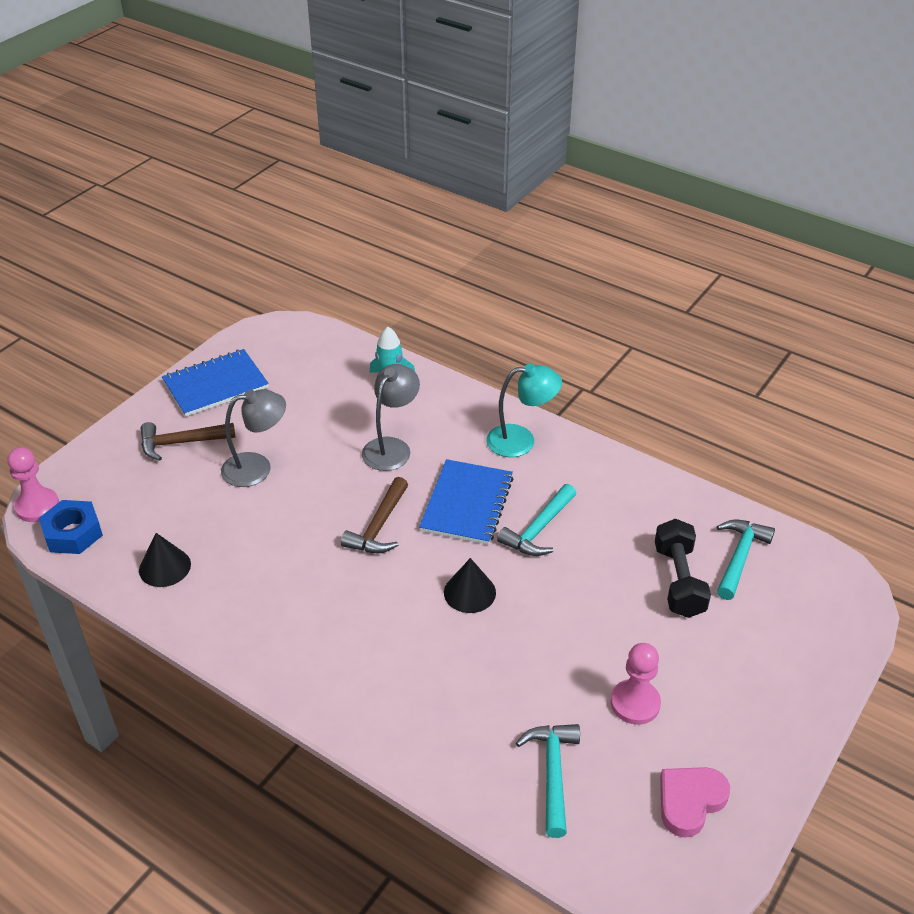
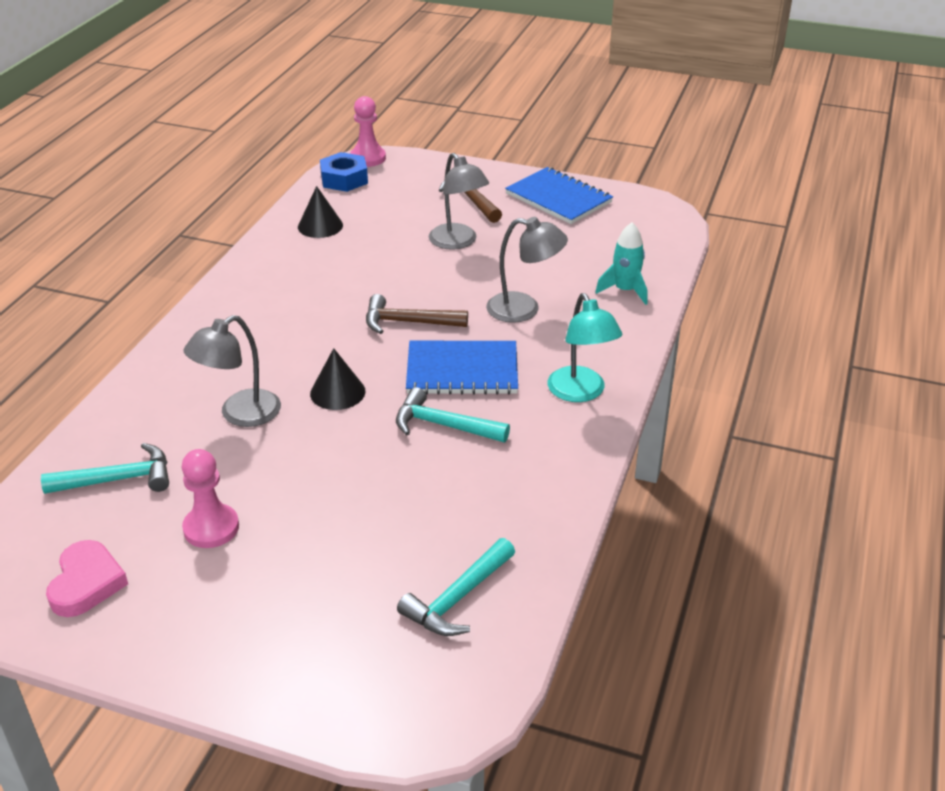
camera: 75 degrees right, 5 degrees down
(480, 668) = (240, 414): none -> grey lamp
(678, 581) = (400, 545): black dumbbell -> none
(690, 801) = (86, 583): pink heart -> pink heart turned 60 degrees clockwise
(739, 557) = (458, 598): turquoise hammer -> turquoise hammer turned 120 degrees clockwise

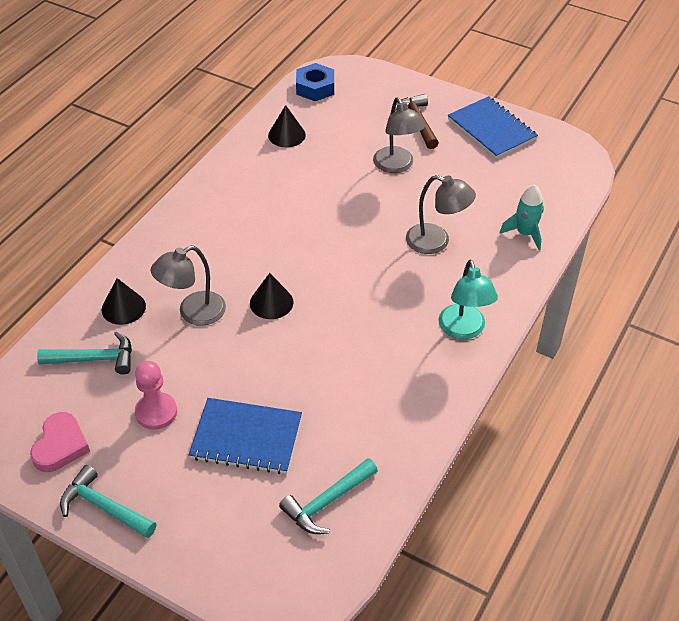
camera: 10 degrees right, 10 degrees up
(148, 419) = (123, 308): none -> black cone
(368, 158) = (339, 67): pink pawn -> none
(408, 322) = (339, 242): brown hammer -> none
(443, 425) = (348, 345): turquoise hammer -> turquoise hammer (104, 507)
(462, 370) = (373, 295): blue notebook -> blue notebook (246, 437)

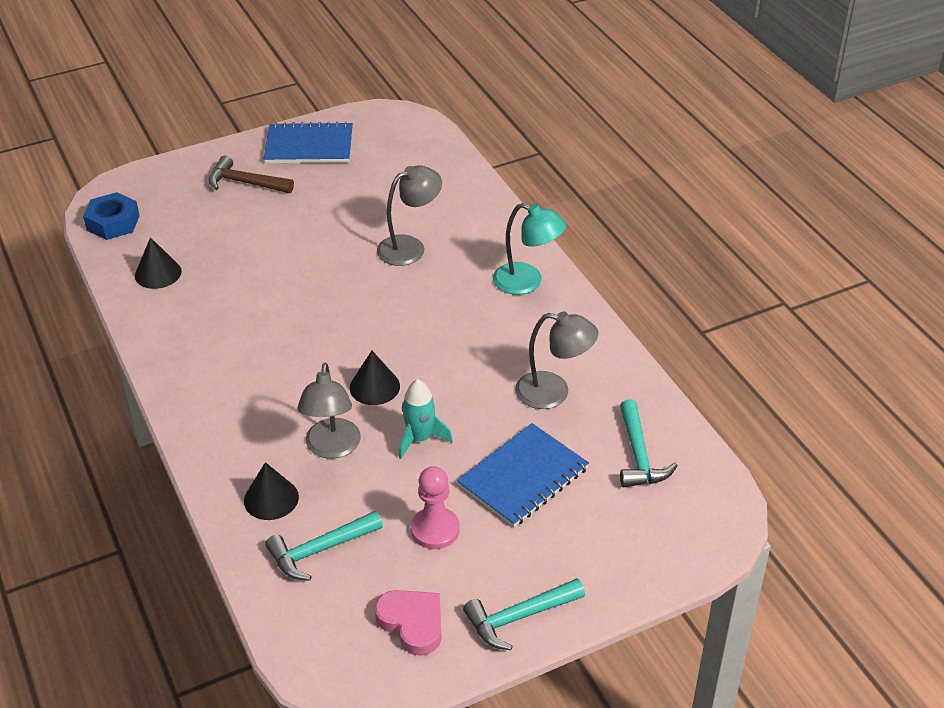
camera: 55 degrees left, 5 degrees down
(94, 359) = (320, 550): turquoise hammer -> turquoise hammer turned 150 degrees counterclockwise
(396, 166) = (288, 224): grey lamp -> grey lamp (553, 392)
(525, 233) = (455, 193): turquoise rocket -> turquoise rocket (420, 439)

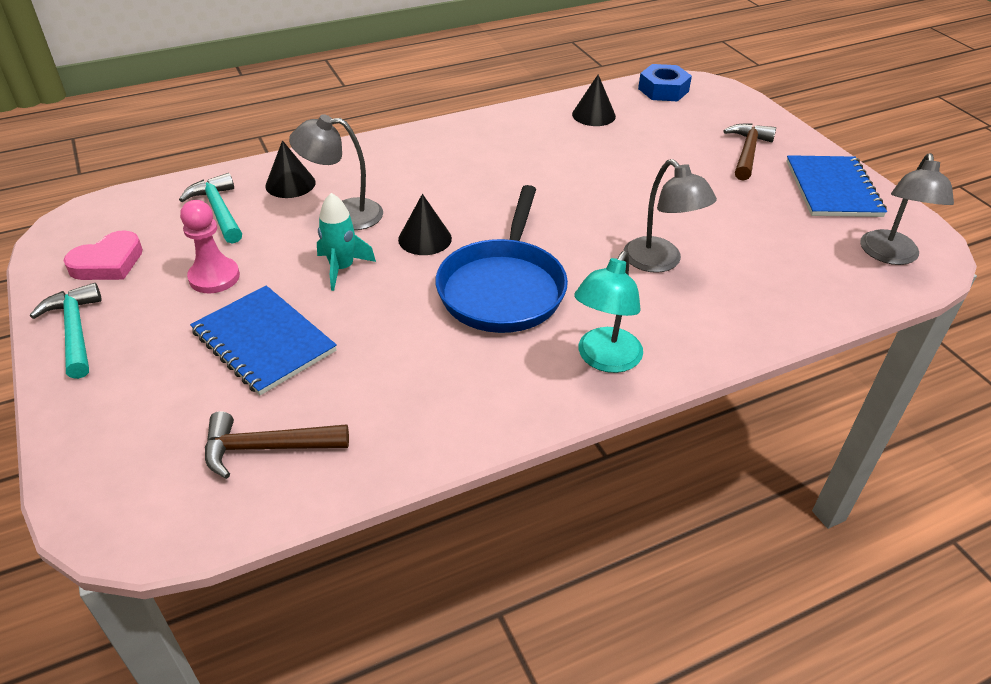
camera: 90 degrees right, 0 degrees up
(446, 335) = (503, 288): none -> blue pan
(553, 392) = (394, 374): grey lamp -> grey lamp (890, 256)
(639, 455) = (267, 448): turquoise hammer -> brown hammer

